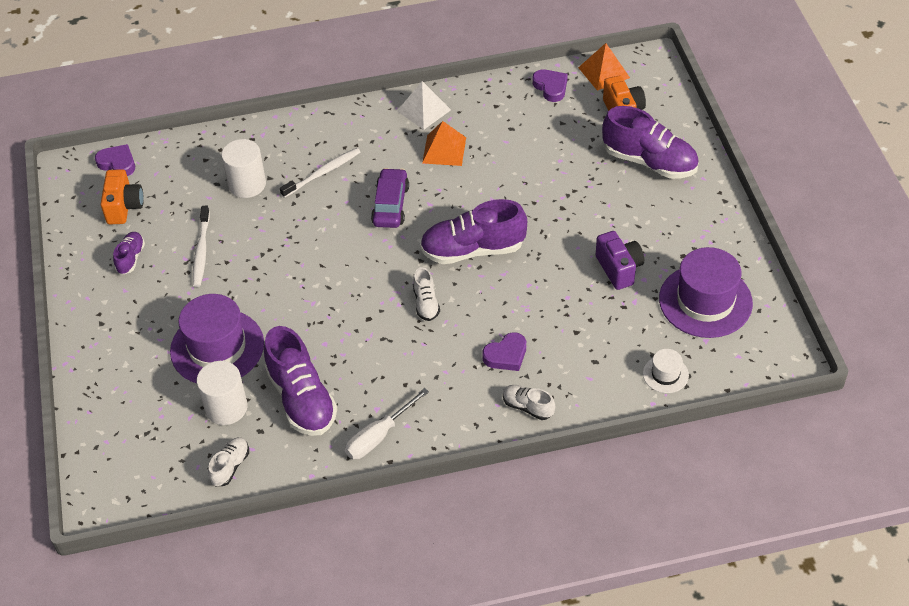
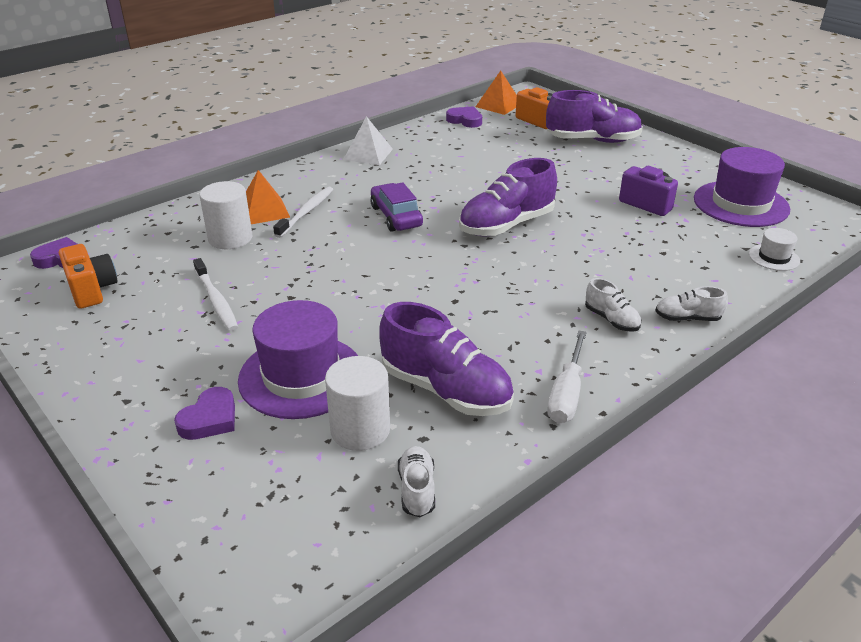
camera: 30 degrees left, 15 degrees down
(131, 258) = (129, 330): purple shoe -> none
(426, 303) = (502, 273): white shoe -> white shoe (611, 320)
(444, 150) = (411, 172): orange pyramid -> orange pyramid (263, 211)
(506, 355) = (621, 287): purple heart -> purple heart (210, 419)

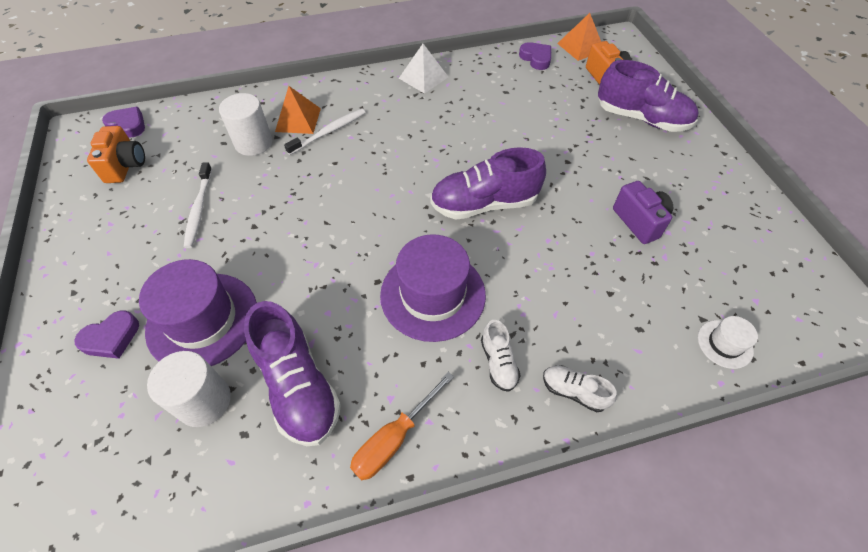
camera: 25 degrees right, 20 degrees up
(396, 216) = (396, 161): purple car -> none
(417, 490) = (200, 492): white shoe -> none
(567, 394) = (394, 438): white screwdriver -> orange screwdriver
(741, 204) = (740, 255): purple hat -> purple hat (433, 294)

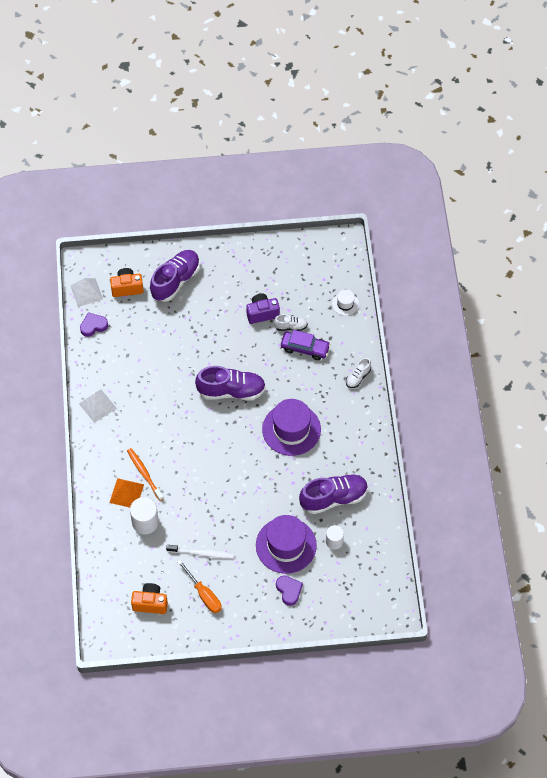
camera: 80 degrees left, 5 degrees up
(128, 125) = (105, 608): purple heart -> none
(204, 401) = (334, 541): white cylinder -> white cylinder, size x0.65
(329, 132) = (144, 473): white toothbrush -> orange toothbrush
(394, 438) = (367, 458): orange screwdriver -> orange screwdriver (204, 594)
(484, 204) = (231, 391): purple shoe -> purple shoe turned 90 degrees counterclockwise
(498, 362) = (337, 406): white shoe -> white shoe (291, 326)
(580, 47) = (86, 292): orange pyramid -> white pyramid
(600, 291) = (305, 348): none -> purple car

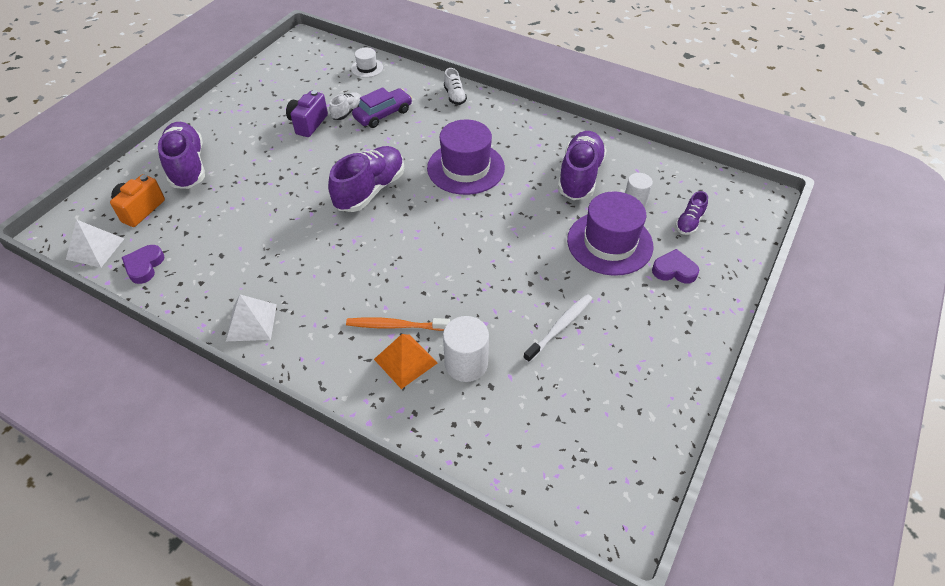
camera: 55 degrees left, 10 degrees down
(150, 603) = (595, 426): orange camera -> none
(204, 594) = (623, 357): orange screwdriver -> none
(338, 581) = (689, 222): none -> purple shoe

